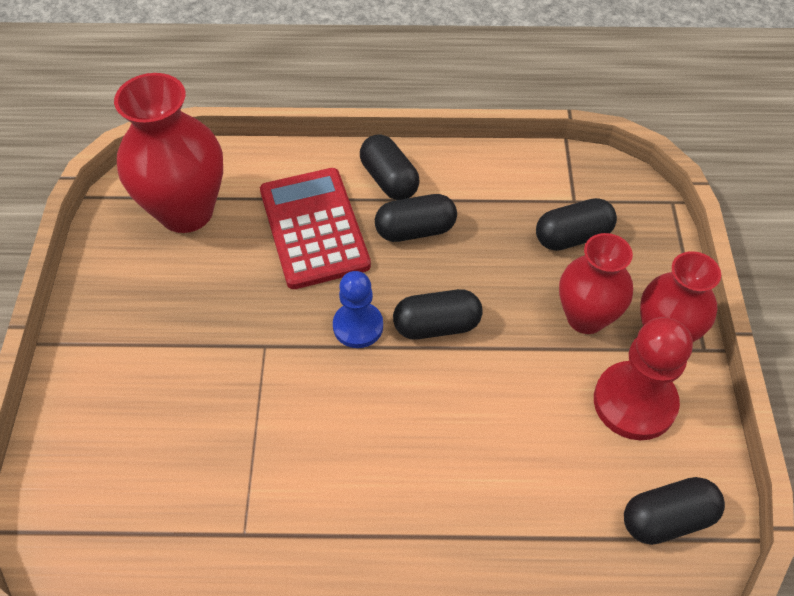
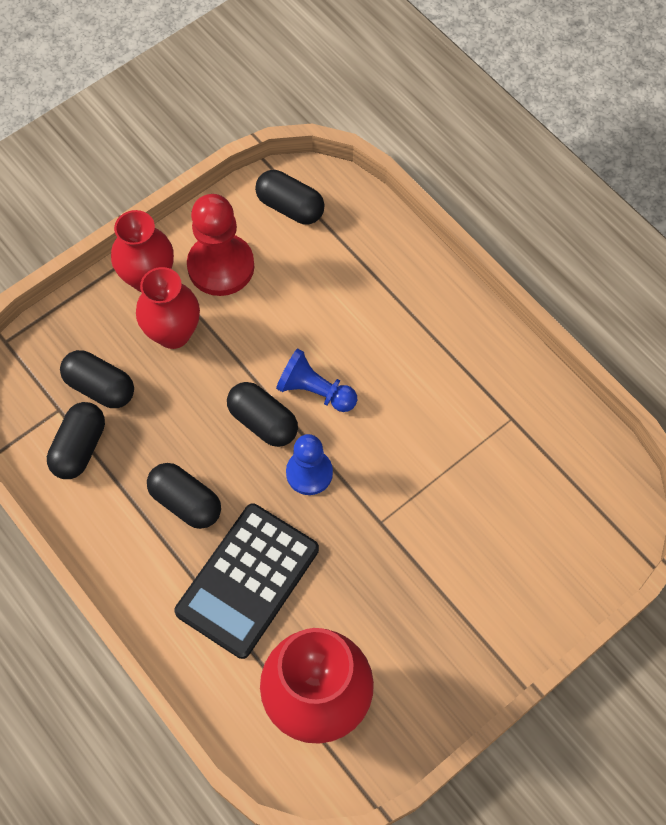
camera: 130 degrees left, 10 degrees up
(314, 228) = (247, 580): red calculator -> black calculator
(389, 180) = (147, 564): black capsule -> black capsule (80, 448)
(430, 385) = (315, 391): none -> blue pawn

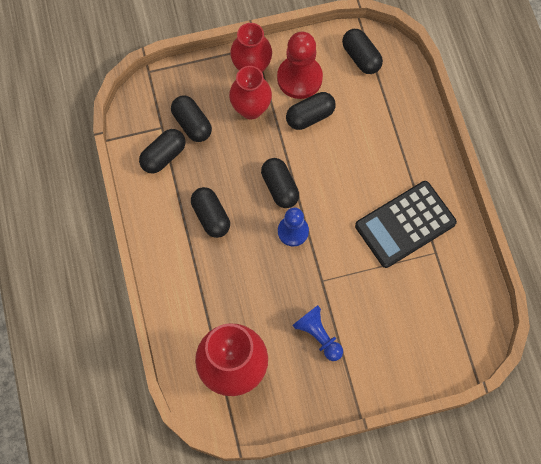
camera: 25 degrees right, 5 degrees up
(247, 580) = (225, 280): black calculator -> black calculator (405, 224)
(259, 310) = (310, 116): none -> black capsule
(315, 391) = (320, 182): blue pawn -> blue pawn (318, 335)

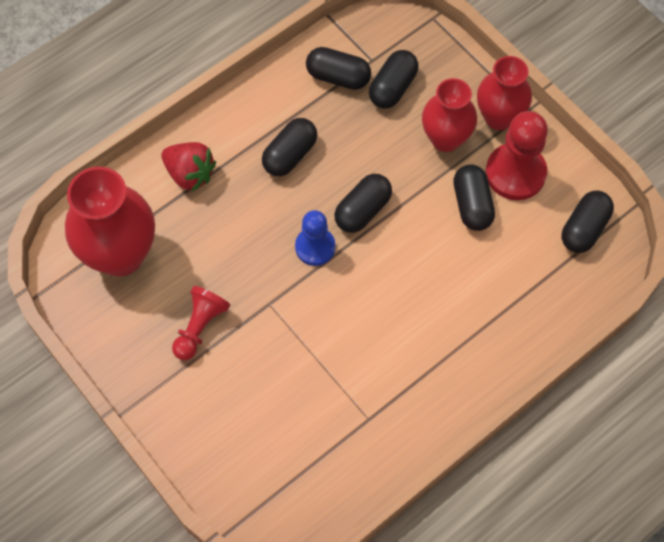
camera: 65 degrees right, 5 degrees down
(191, 293) = (190, 174): none -> red strawberry
(310, 116) = (472, 205): black capsule -> black capsule turned 45 degrees clockwise
(318, 335) = (200, 327): blue pawn -> red pawn
(405, 224) = (388, 368): black calculator -> none

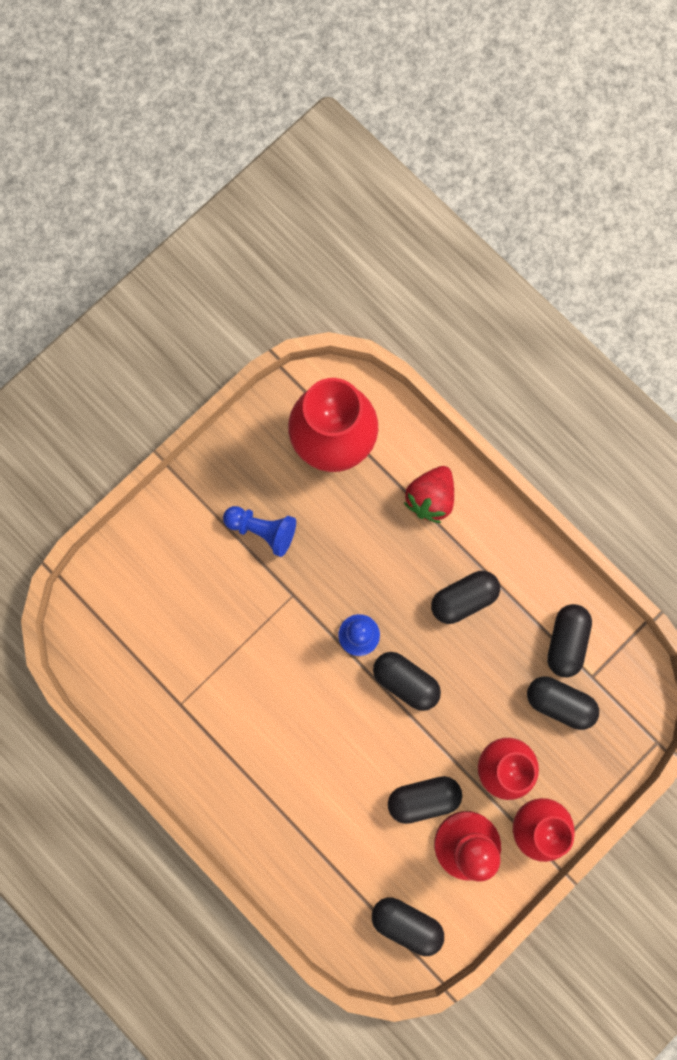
camera: 85 degrees right, 15 degrees up
(200, 327) = (262, 530): red pawn -> blue pawn
(290, 155) = (463, 598): black capsule -> black capsule turned 60 degrees counterclockwise

